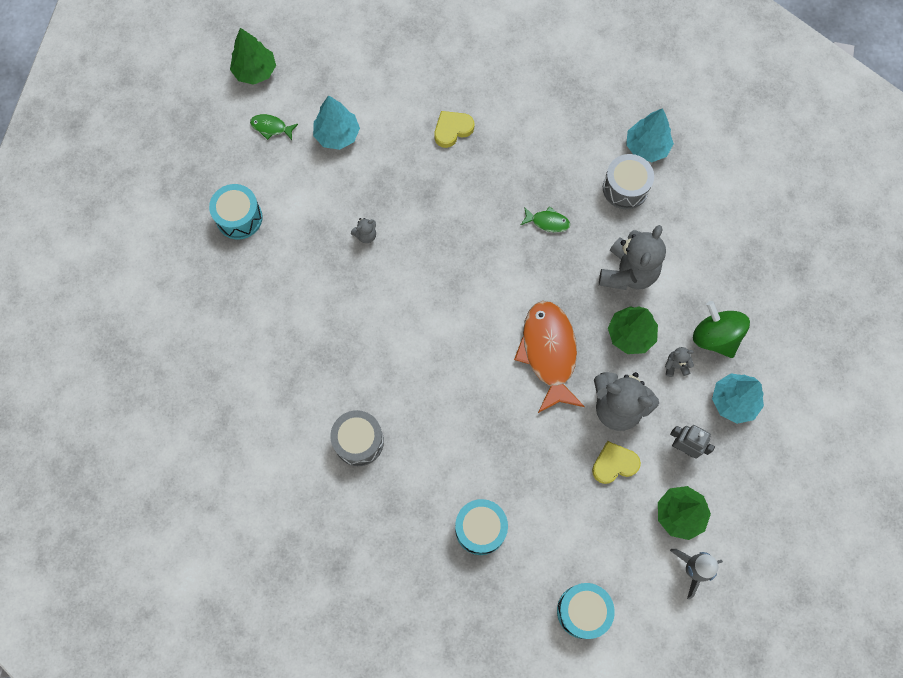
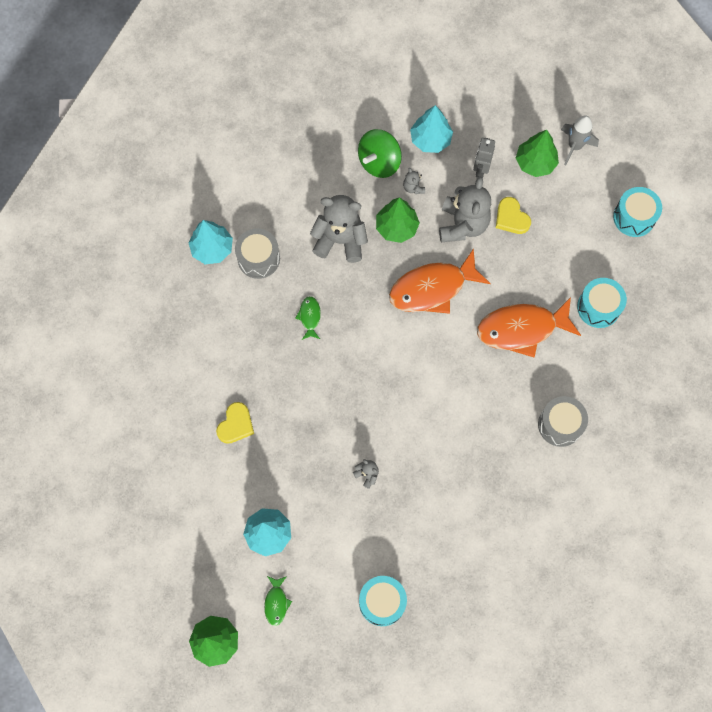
camera: 105 degrees left, 0 degrees up
(452, 130) = (236, 425): yellow heart -> yellow heart turned 105 degrees counterclockwise
(477, 434) = (521, 329): none -> orange fish

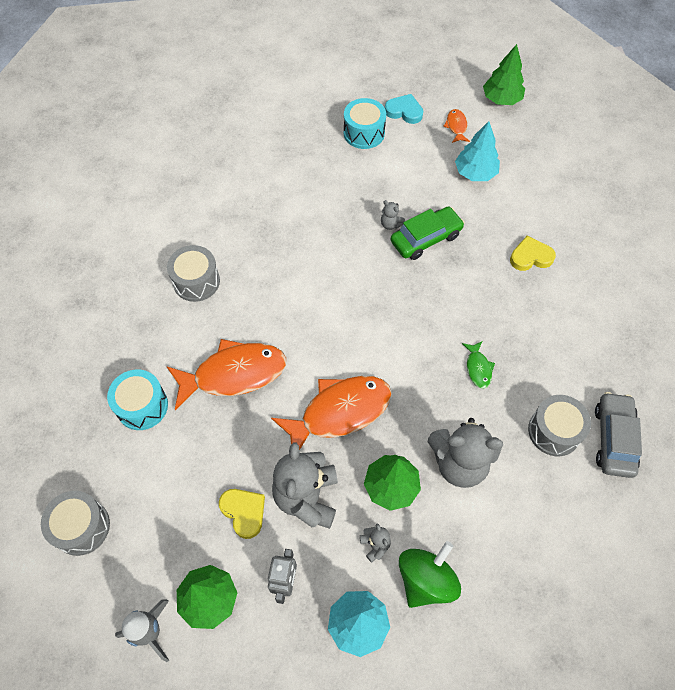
camera: 175 degrees right, 10 degrees down
(212, 249) = (614, 439): turquoise tree -> grey car
(236, 425) = (530, 257): yellow heart -> yellow heart turned 60 degrees clockwise
(276, 603) = (456, 126): green fish -> orange fish
(332, 632) = (404, 111): none -> turquoise heart
(334, 454) = (426, 238): none -> green car
(634, 217) = (81, 527): turquoise drum -> grey drum

